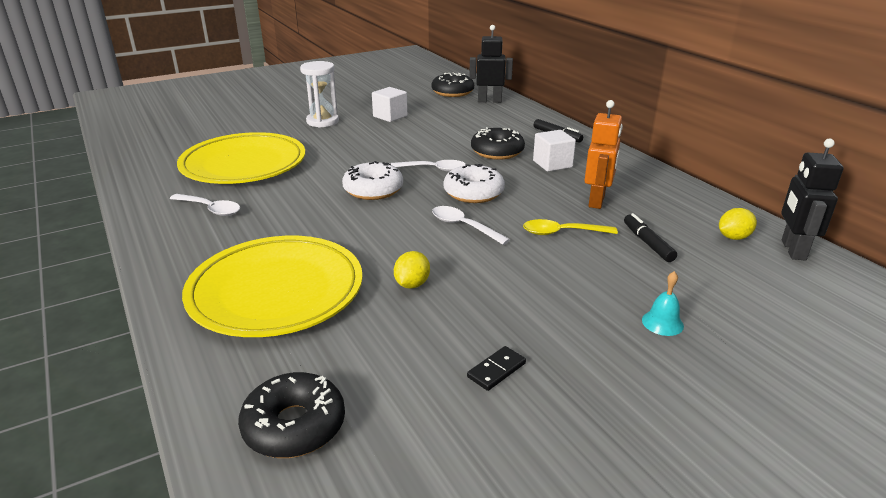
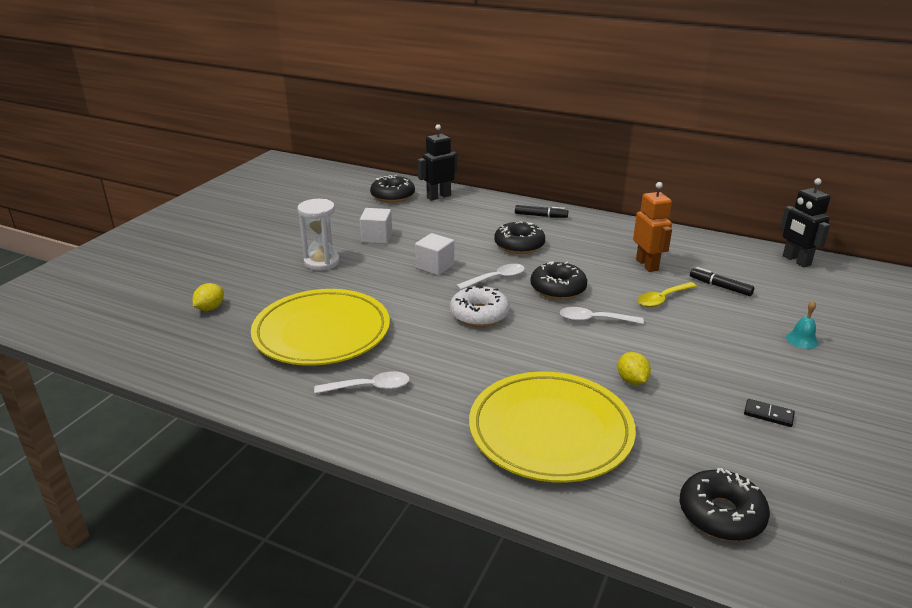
camera: 35 degrees left, 0 degrees up
(473, 193) = (558, 288): white donut -> black donut
(496, 370) = (768, 415): black domino -> black domino turned 75 degrees counterclockwise
(552, 164) = (574, 243): white cube -> white cube (435, 266)
(733, 237) = (757, 263): yellow lemon -> yellow lemon (210, 308)

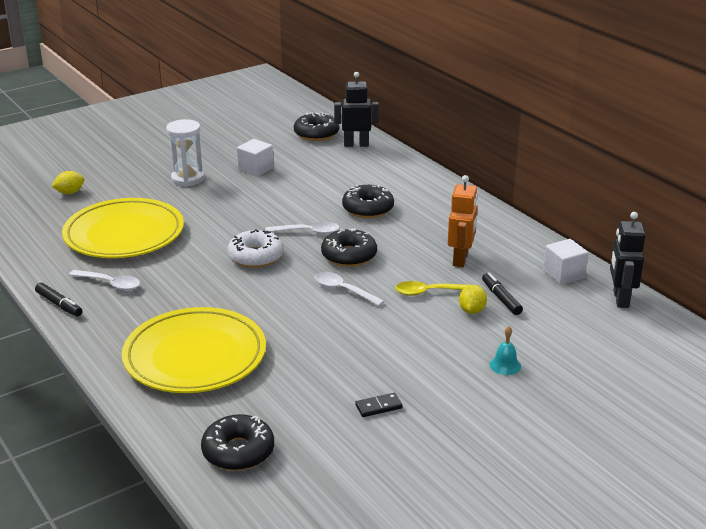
camera: 30 degrees right, 0 degrees up
(435, 266) = (271, 207): white cube -> white cube (563, 274)
(541, 216) = (425, 187): black marker -> black marker (59, 304)
(632, 380) = (306, 345): yellow lemon -> yellow lemon (472, 310)
(768, 415) = (378, 407): black domino -> black domino turned 75 degrees counterclockwise

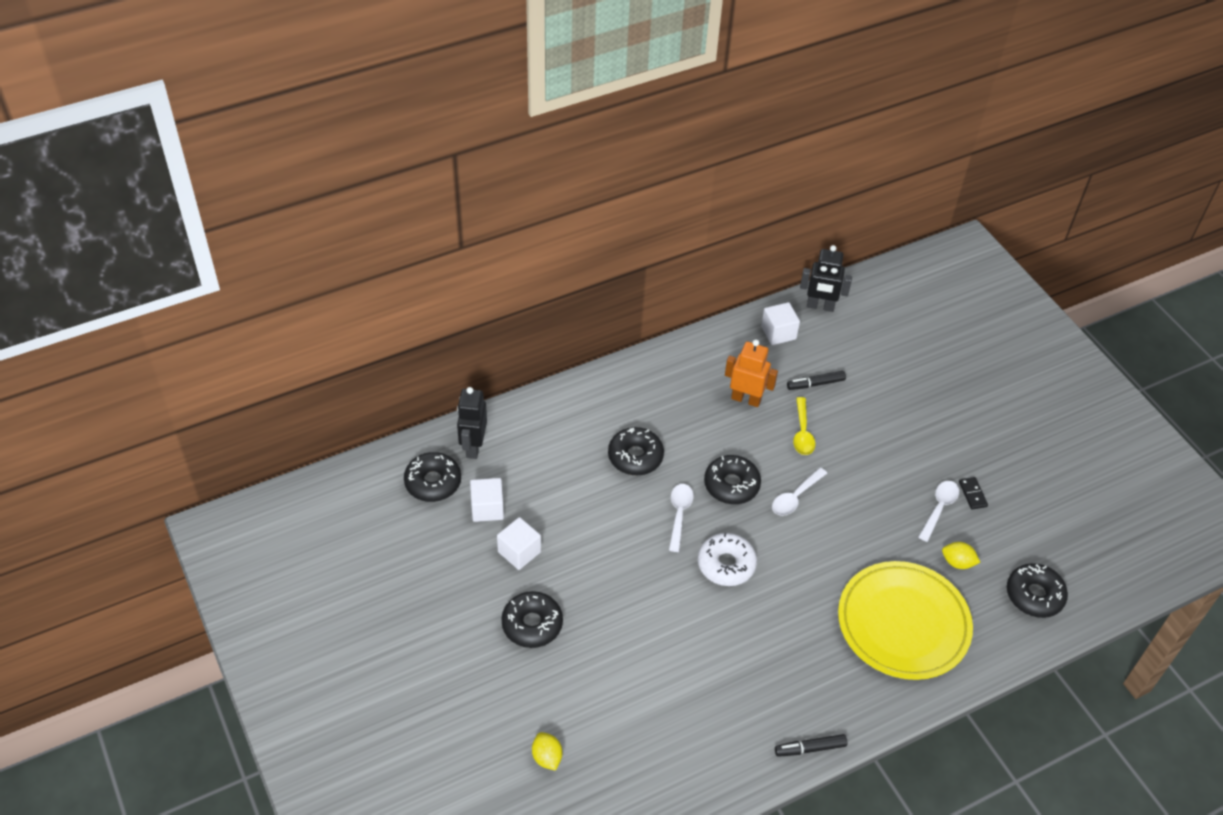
camera: 85 degrees left, 20 degrees up
(59, 304) = (810, 748): black marker -> black marker turned 150 degrees counterclockwise
(110, 284) = (771, 701): white spoon -> white spoon (939, 508)
(124, 234) = (663, 690): yellow plate -> none
(187, 179) = (532, 624): white hourglass -> black donut
(296, 154) = (487, 508): none -> white cube
(472, 310) = (834, 408): yellow lemon -> yellow lemon (957, 562)
(505, 365) = (915, 402): turquoise bell -> none

